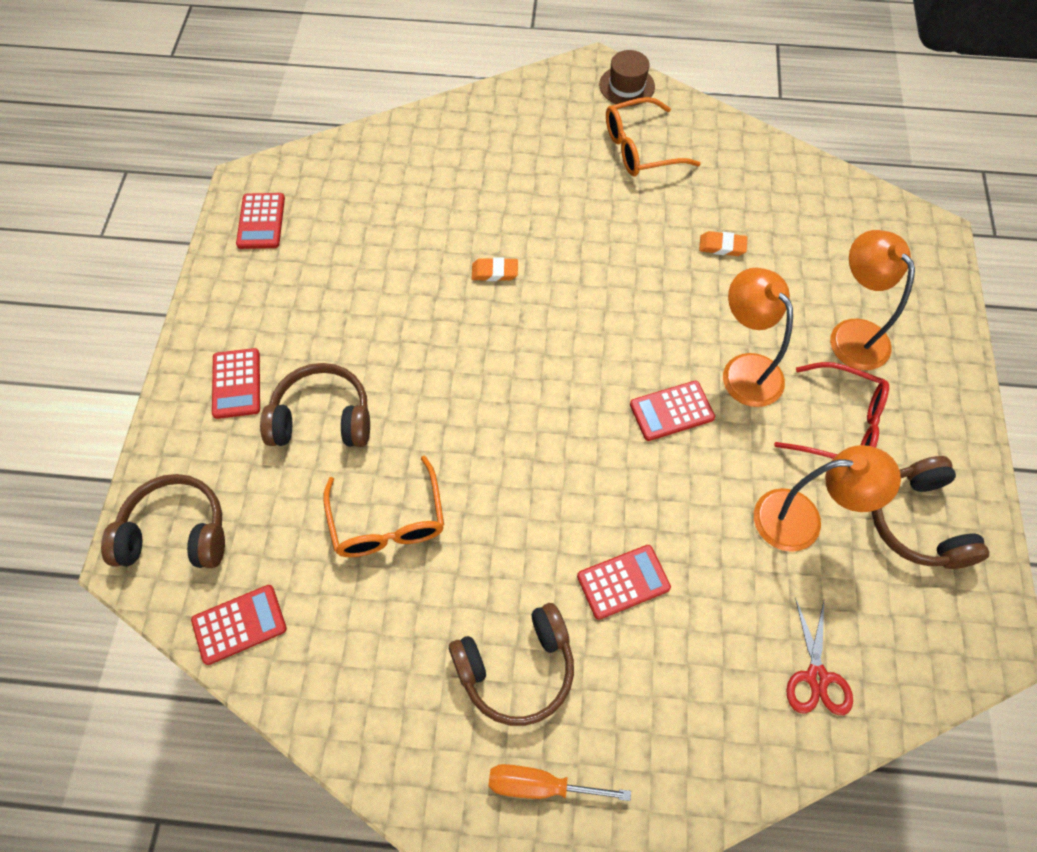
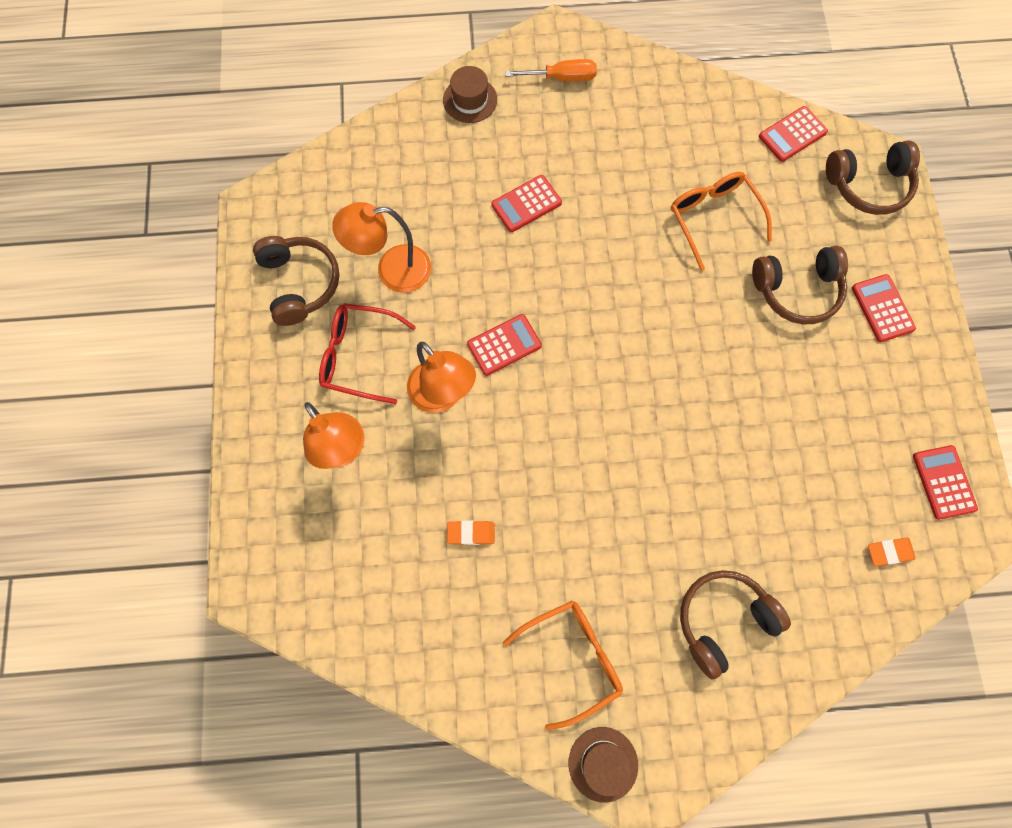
camera: 170 degrees right, 10 degrees up
(494, 272) = (692, 461): orange eraser -> orange eraser (889, 552)
(517, 669) = (591, 138): brown headphones -> brown headphones (723, 620)
(686, 769) = (470, 100): none -> brown hat
(816, 677) = (383, 164): red scissors -> none

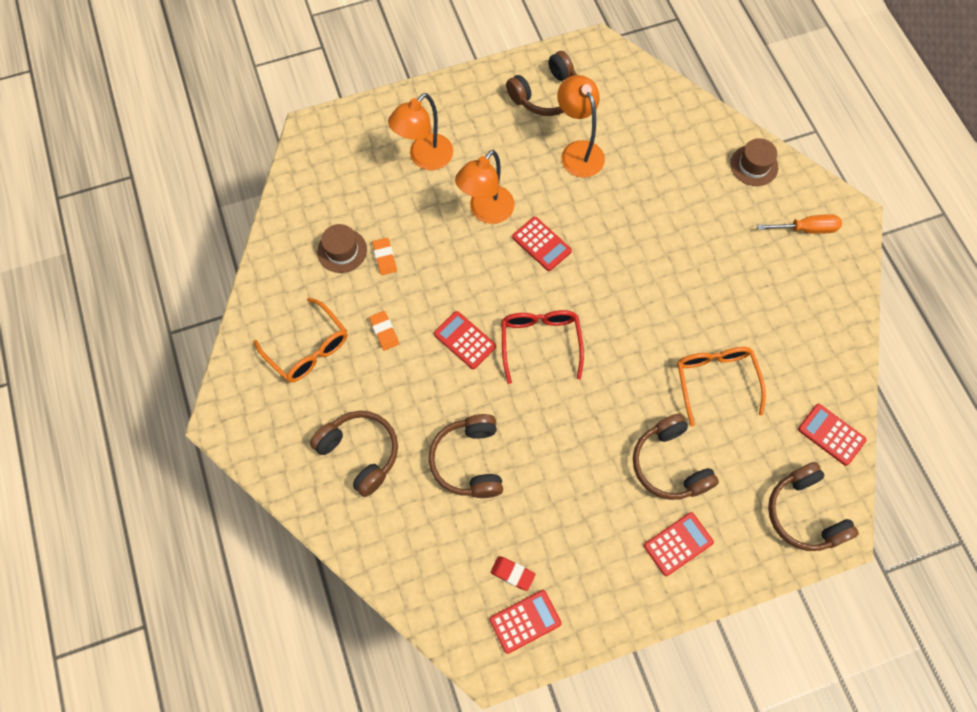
camera: 75 degrees right, 5 degrees down
(358, 356) = (500, 148): red glasses -> red glasses (540, 342)
(526, 204) = (672, 230): red calculator -> red calculator (464, 340)
(561, 78) = (806, 229): orange screwdriver -> orange screwdriver turned 75 degrees counterclockwise
(603, 764) = (237, 386): brown hat -> brown hat (342, 250)
(713, 218) = (715, 380): orange glasses -> orange glasses turned 60 degrees counterclockwise
(756, 496) = (469, 461): none -> brown headphones
(889, 552) = (449, 580): orange eraser -> orange eraser (384, 332)
(891, 482) = (512, 573): none -> red eraser

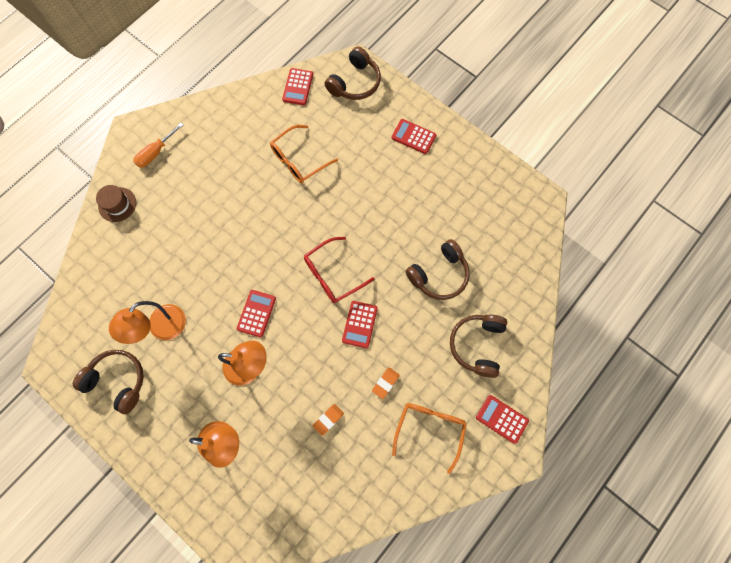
camera: 120 degrees left, 5 degrees up
(342, 250) = (340, 456): brown hat -> none
(512, 573) = (488, 213): red eraser -> none
(525, 621) = (509, 193): red calculator -> red calculator (501, 419)
(669, 464) = (369, 161): brown headphones -> none
(806, 229) = (156, 152): orange screwdriver -> orange screwdriver turned 105 degrees counterclockwise

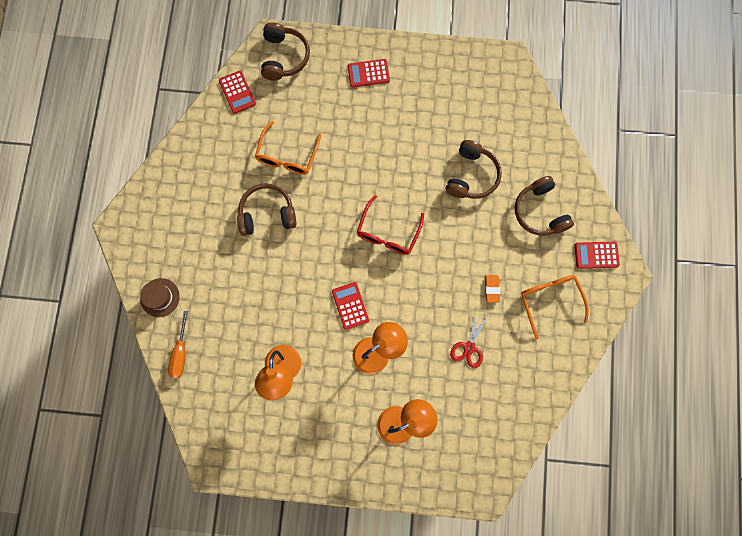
camera: 35 degrees left, 5 degrees up
(118, 381) = (279, 437): brown headphones -> brown headphones (267, 213)
(156, 152) = (157, 231): orange screwdriver -> orange screwdriver (180, 353)
(328, 419) = (469, 347): orange eraser -> red scissors
(359, 324) = (438, 257): red calculator -> none

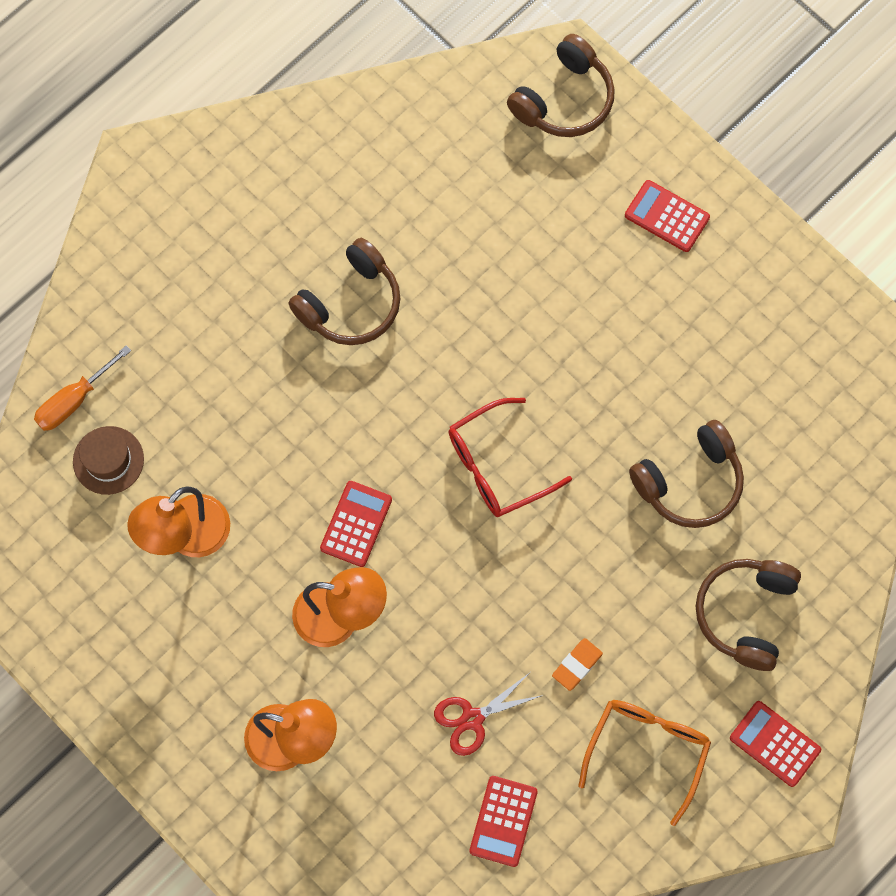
camera: 40 degrees right, 5 degrees down
(160, 297) = (110, 302): brown hat -> brown hat (108, 460)
(237, 92) = (454, 99): red calculator -> red calculator (503, 821)
(267, 213) = (351, 303): brown headphones -> brown headphones turned 105 degrees clockwise
(287, 156) = (448, 245): orange glasses -> none

